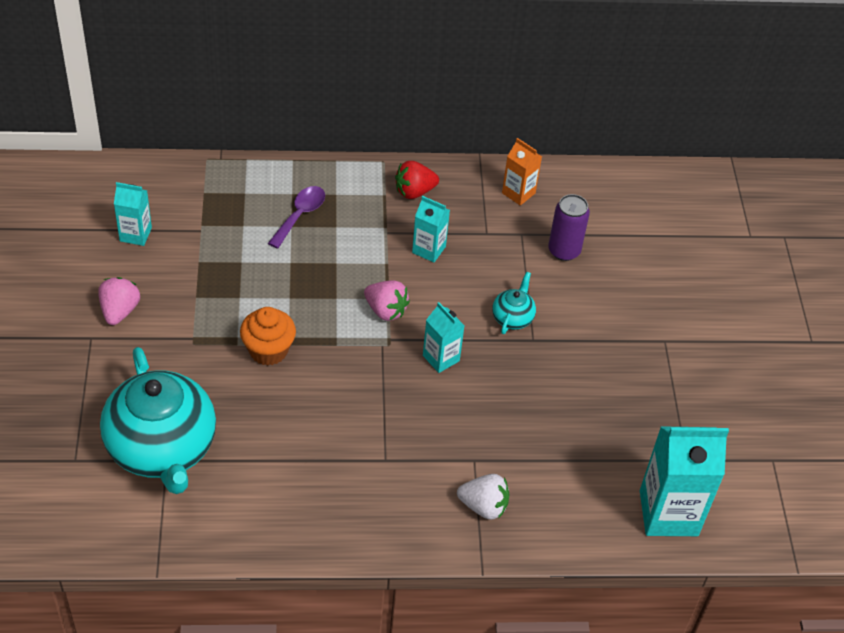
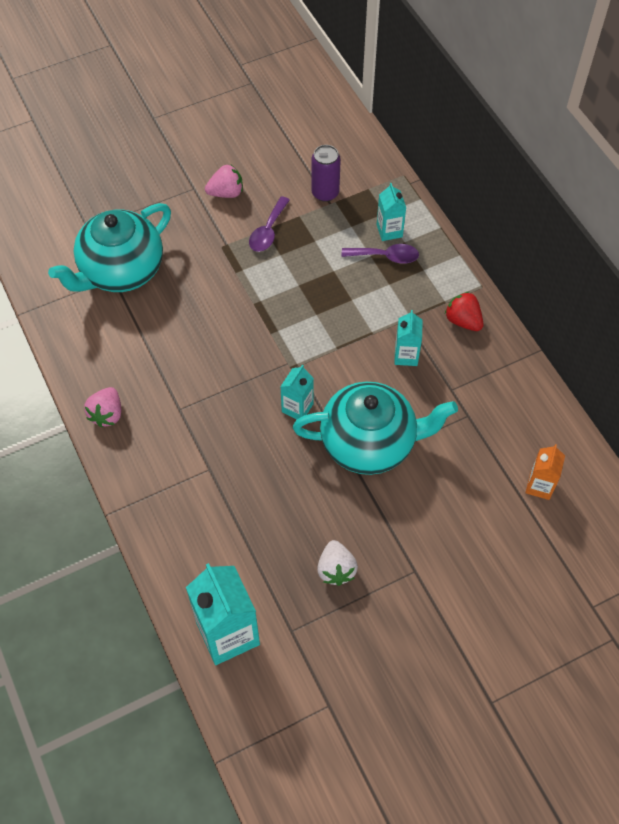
camera: 70 degrees right, 10 degrees up
(135, 234) = (301, 169): turquoise carton -> turquoise carton (389, 231)
(200, 295) = (268, 231): none -> purple spoon
(268, 350) = (241, 294): orange cupcake -> none
(385, 310) = (324, 351): pink strawberry -> pink strawberry (107, 414)
(483, 506) = (169, 492): white strawberry -> white strawberry (336, 569)
(512, 318) = (370, 443): turquoise teapot -> turquoise teapot, size x2.36
(518, 193) = (514, 396): orange carton -> orange carton (539, 486)
(564, 251) = (469, 455): purple can -> purple can (325, 193)

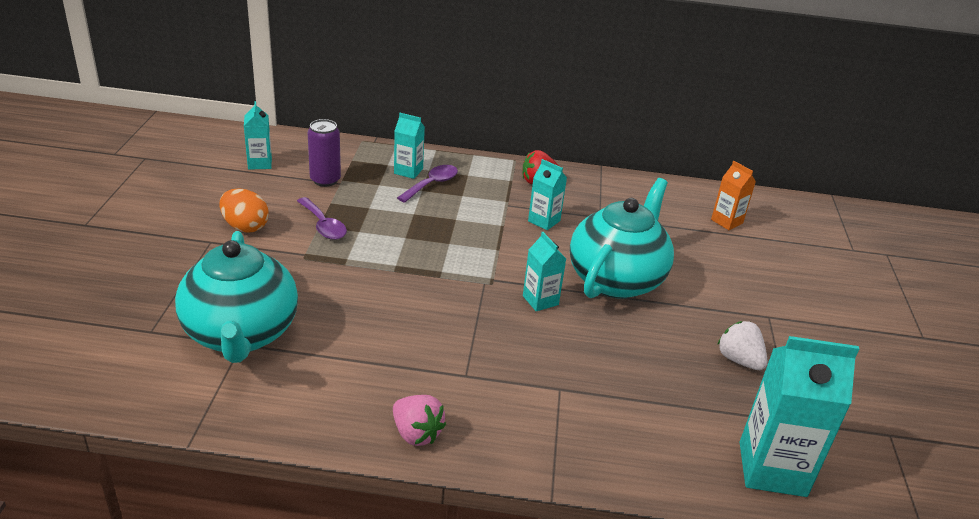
camera: 60 degrees left, 25 degrees down
(226, 193) = (245, 227): pink strawberry -> orange egg
(308, 143) = (260, 163): none -> turquoise carton
(336, 569) = (739, 360): white strawberry -> white strawberry turned 150 degrees counterclockwise

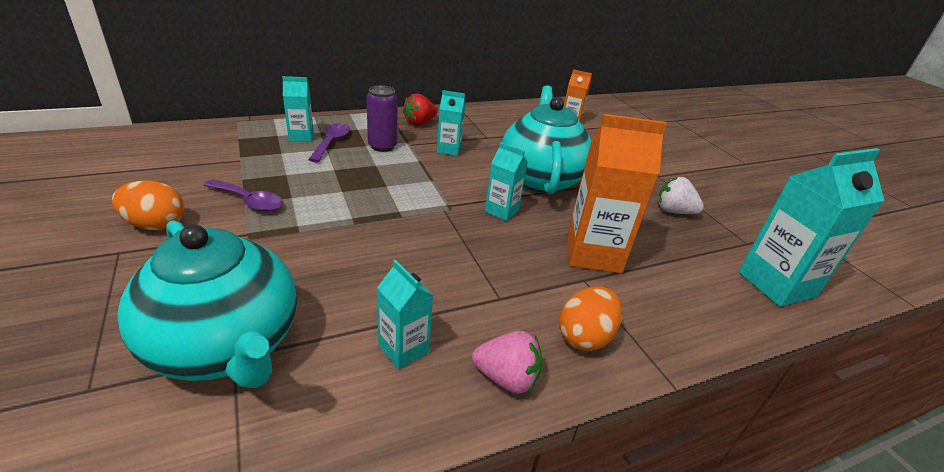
camera: 30 degrees left, 0 degrees up
(260, 163) = (135, 160): turquoise carton -> turquoise carton (403, 349)
(325, 180) = (222, 160): purple can -> purple can (382, 146)
(511, 432) = (585, 336): none -> orange egg
(594, 370) = (593, 254): none -> orange carton

